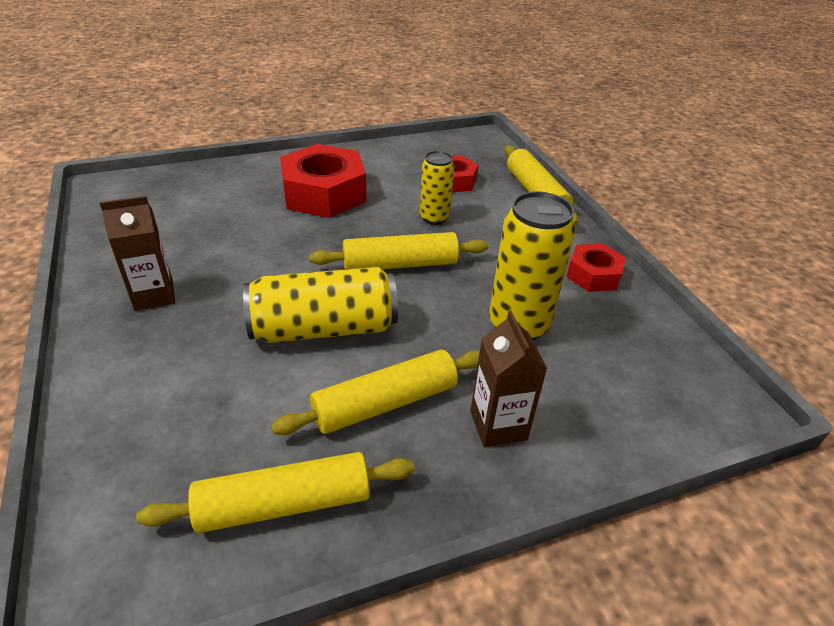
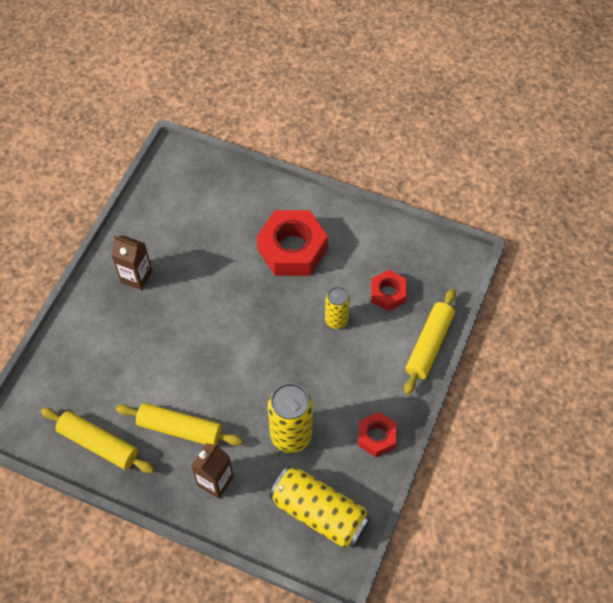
camera: 45 degrees right, 20 degrees up
(324, 328) = (194, 361): yellow can -> yellow can (320, 513)
(400, 264) = (276, 345): yellow rolling pin -> none

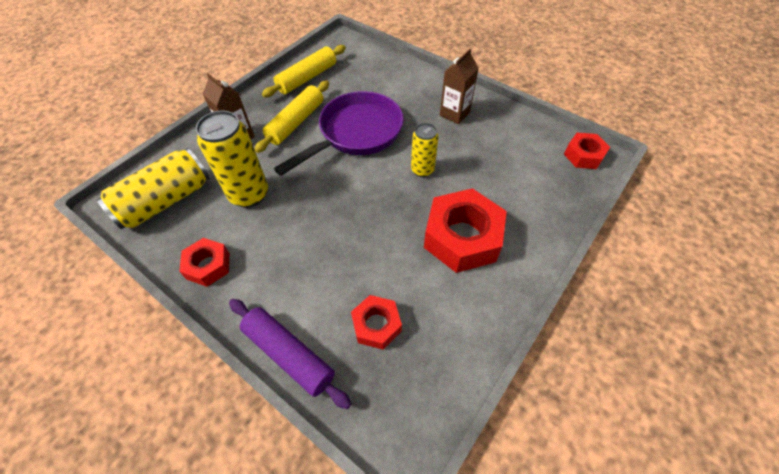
camera: 105 degrees right, 5 degrees down
(175, 167) = (583, 155): none -> red nut
(185, 363) = (356, 134): none -> purple pan
(336, 320) = (358, 260): yellow can -> yellow can (422, 170)
(429, 345) = (289, 354): yellow rolling pin -> purple rolling pin

